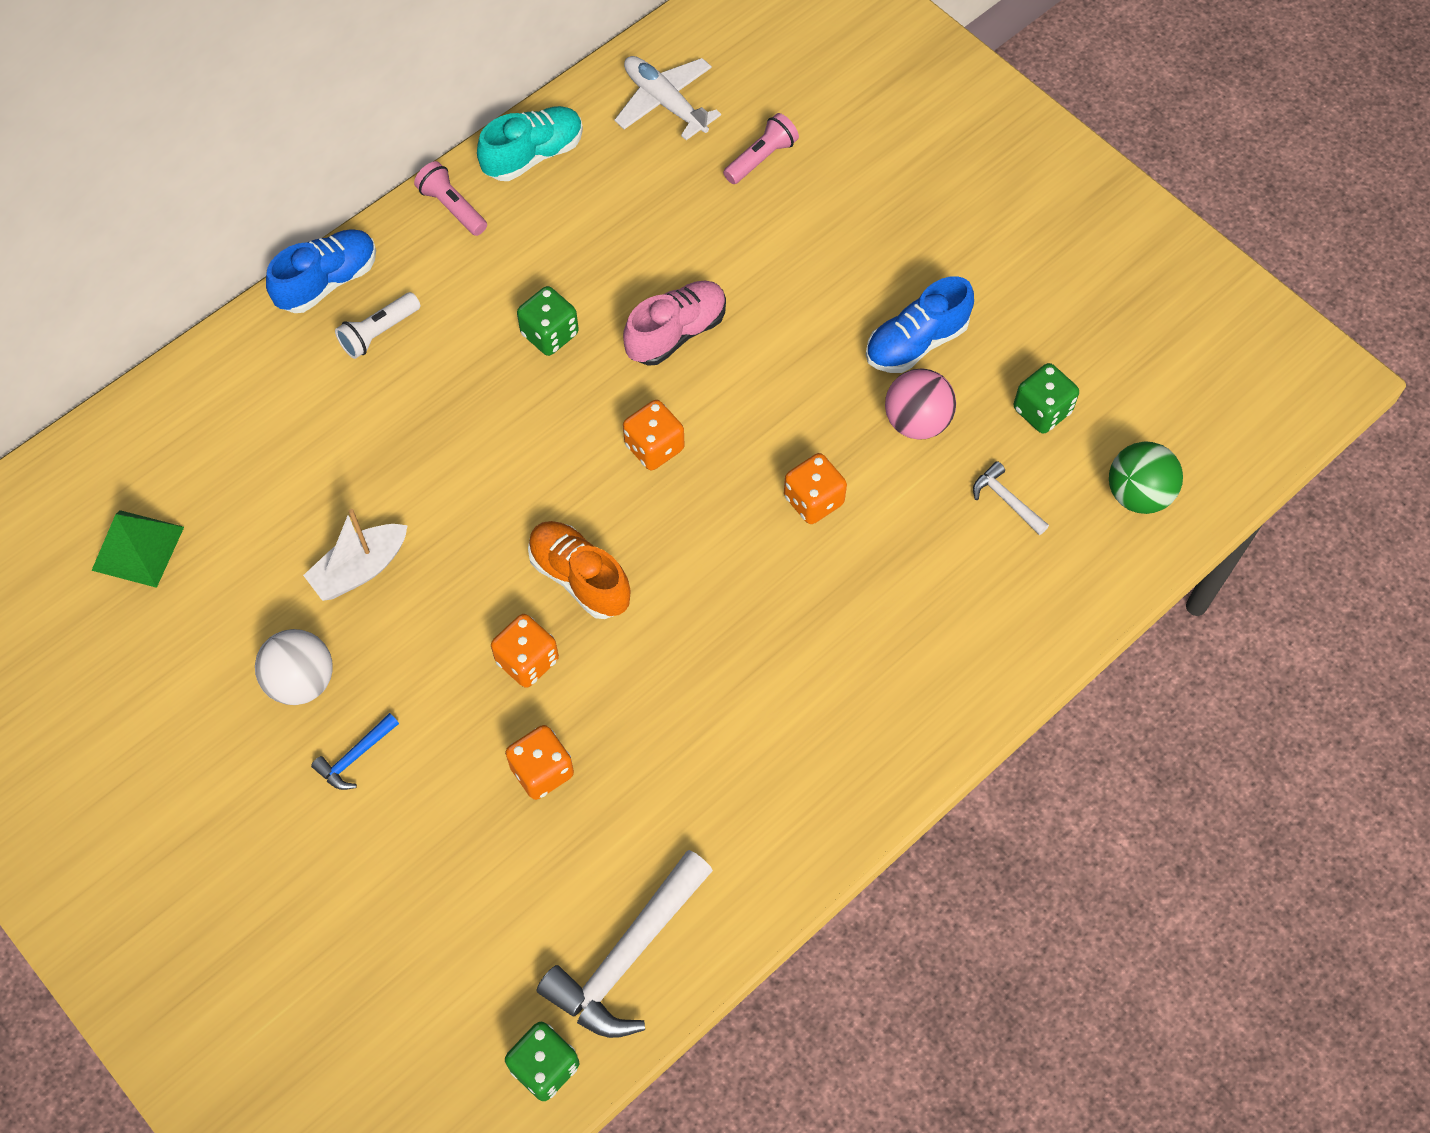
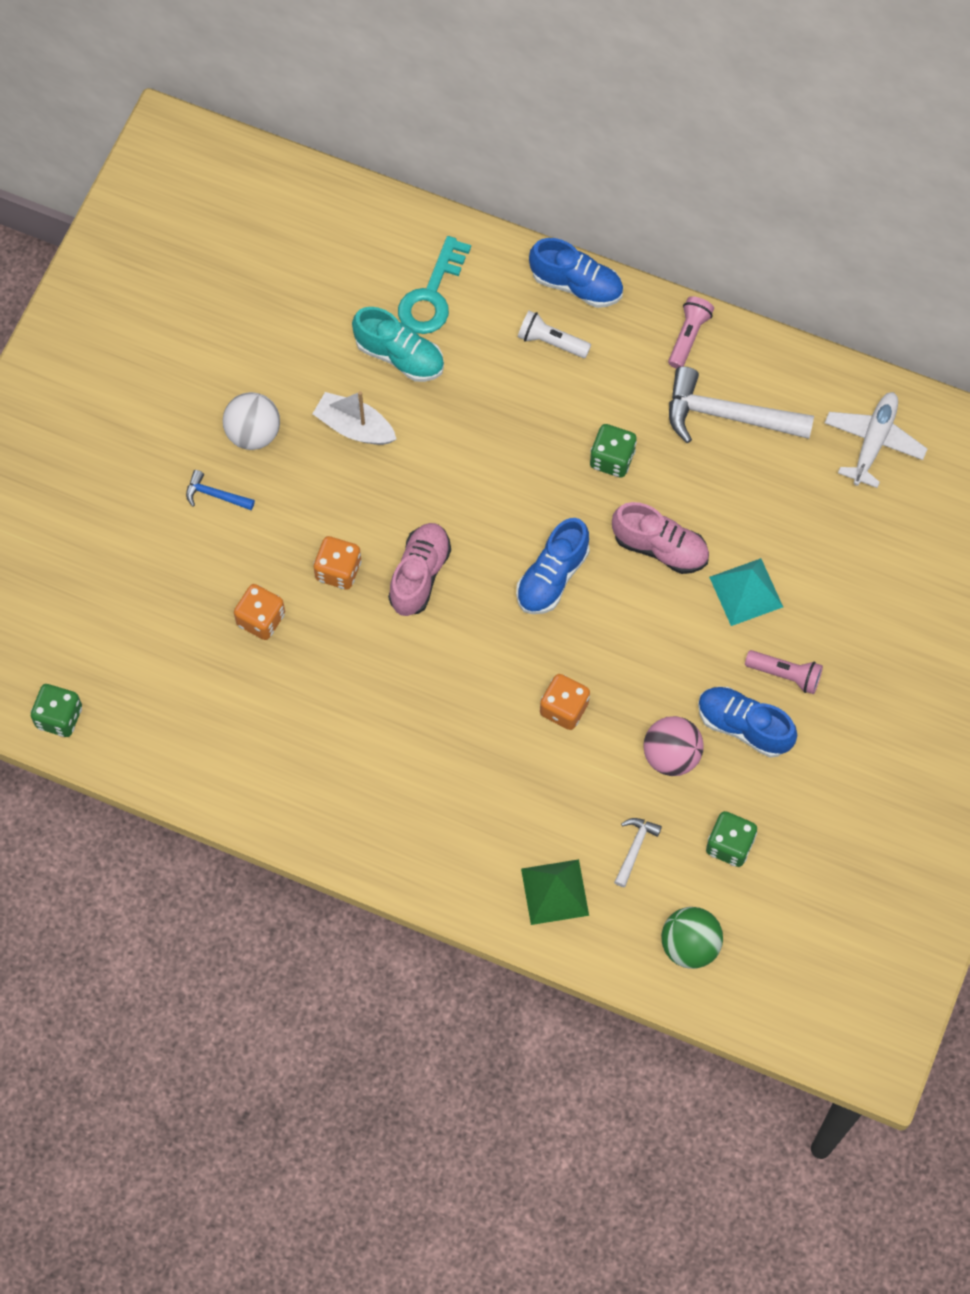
camera: 65 degrees right, 5 degrees up
(138, 548) = (300, 277): green pyramid -> green pyramid (555, 891)
(248, 423) = (432, 295): none -> turquoise key
(533, 155) = (768, 370): turquoise shoe -> turquoise shoe (399, 356)
(580, 578) = (419, 575): orange shoe -> pink shoe
(627, 956) = (156, 735): white hammer -> white hammer (727, 415)
(654, 447) = (552, 577): orange dice -> blue shoe
(761, 158) = (859, 538): pink flashlight -> pink flashlight (785, 675)
(767, 278) = (746, 591): none -> turquoise pyramid

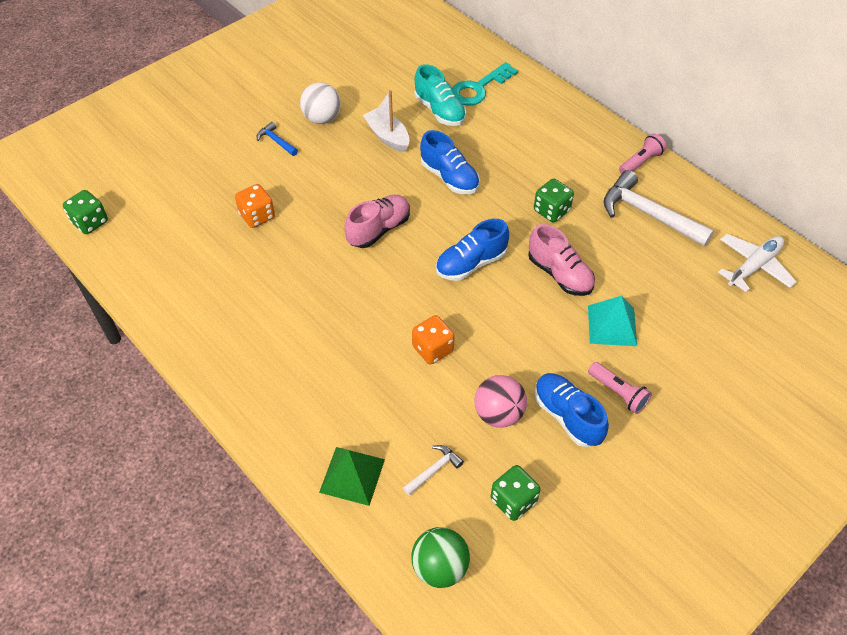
camera: 25 degrees right, 15 degrees down
(338, 570) = (326, 207): orange dice -> none
(551, 341) = (543, 135): white flashlight -> none
(576, 284) = (577, 112): blue shoe -> blue shoe (449, 177)

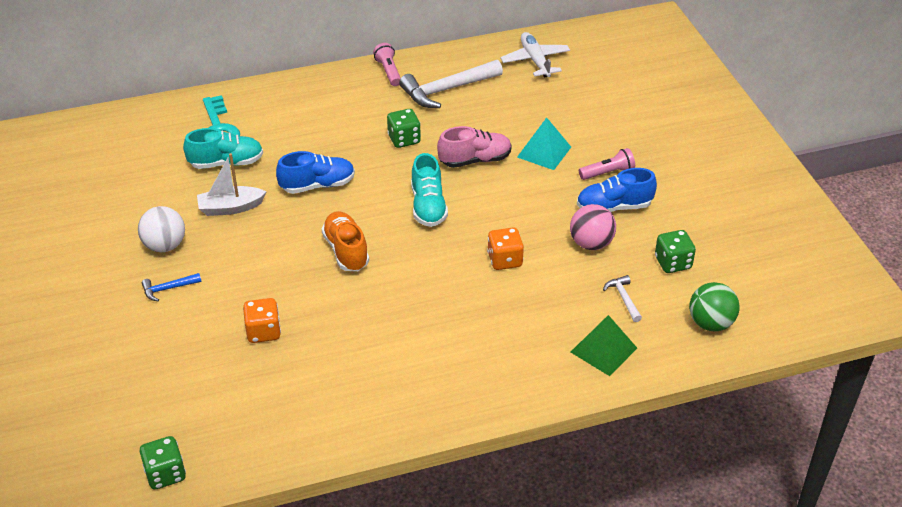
camera: 65 degrees left, 10 degrees down
(378, 229) = (346, 251): pink shoe -> orange shoe
(471, 264) = (428, 206): blue shoe -> turquoise shoe

